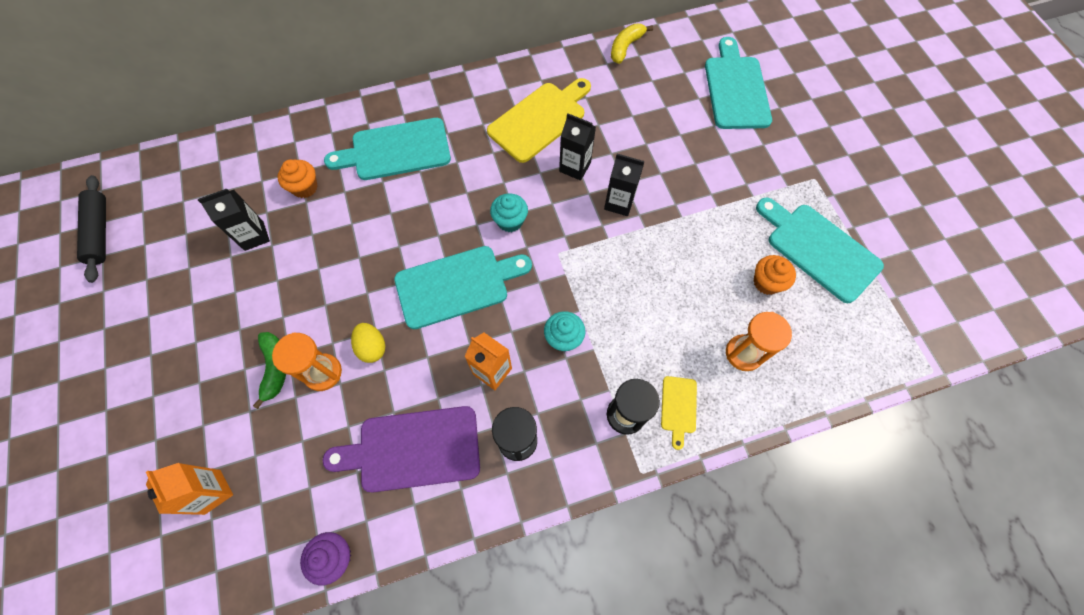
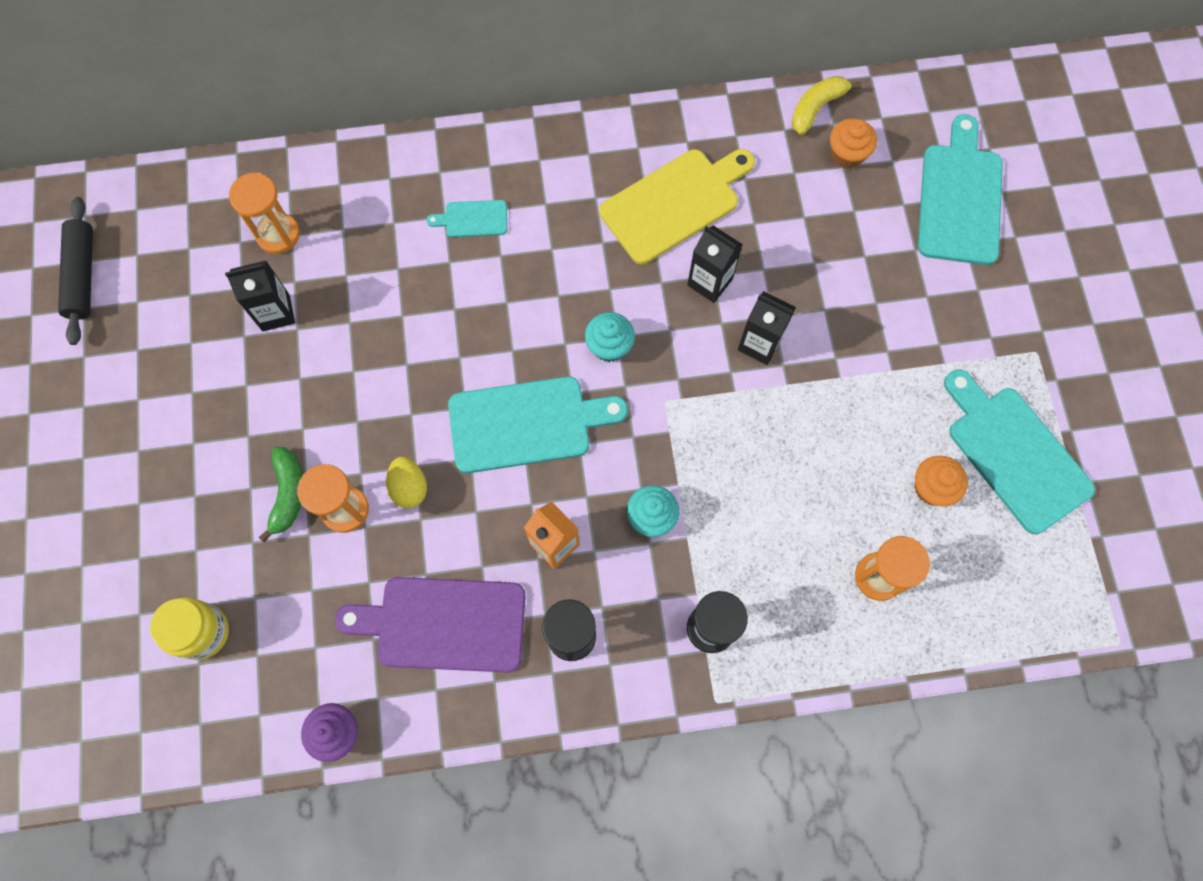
camera: 10 degrees right, 5 degrees up
(213, 492) = (202, 632): orange carton -> yellow jar
(251, 181) = (278, 234): none -> orange hourglass
(305, 187) = (347, 254): orange cupcake -> orange cupcake (847, 154)
(396, 150) = (472, 219): turquoise cutting board -> turquoise cutting board, size x0.48
(678, 407) = (779, 631): yellow cutting board -> none

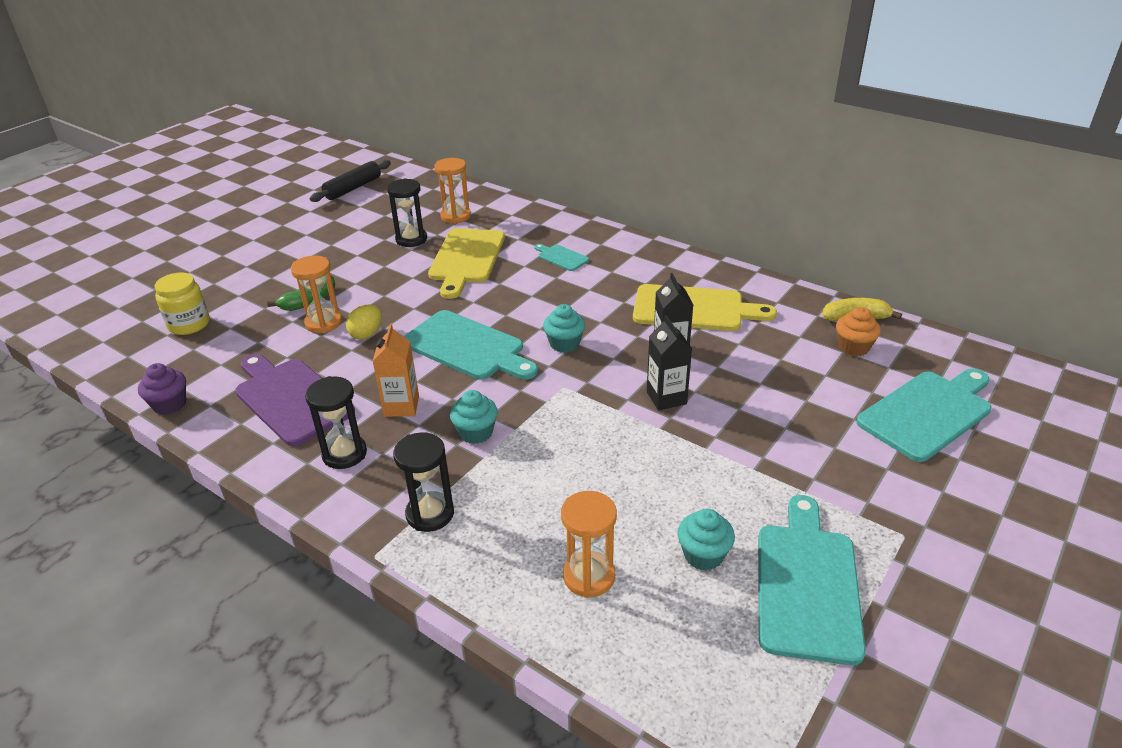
camera: 45 degrees right, 35 degrees down
(276, 313) = (411, 239): black carton -> black hourglass
(376, 298) = (466, 259): none -> yellow cutting board
(932, 488) = (703, 555): orange cupcake -> turquoise cupcake

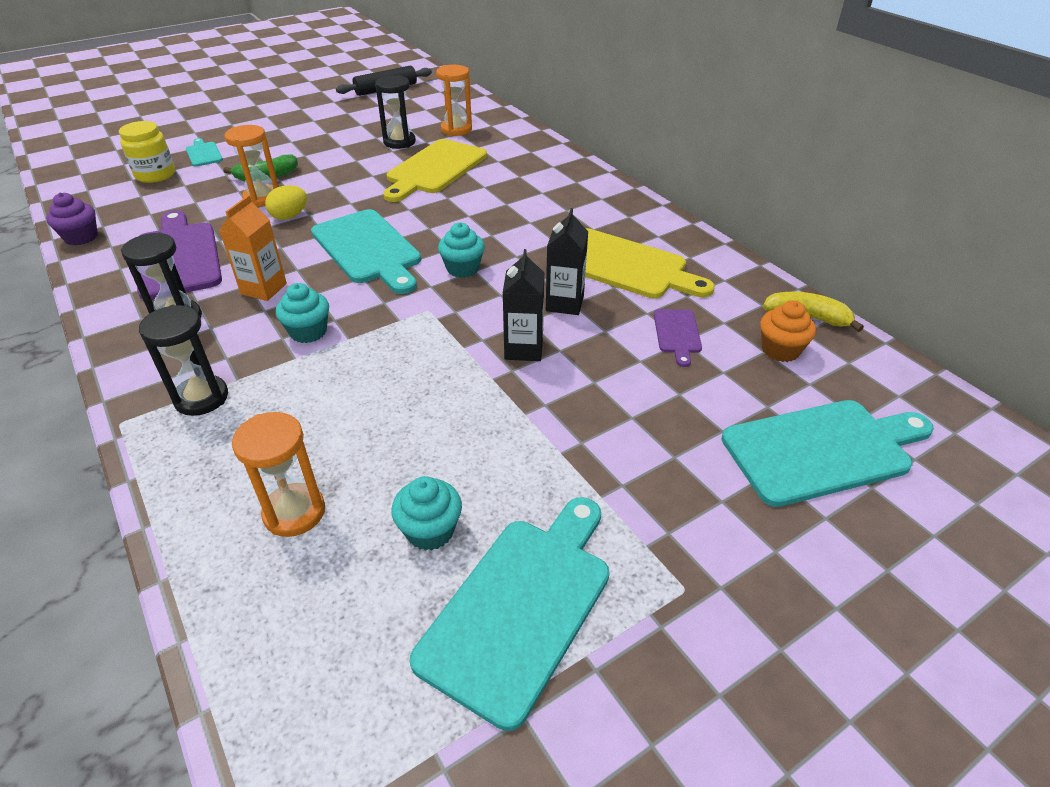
camera: 20 degrees right, 5 degrees up
(561, 257) = (526, 186): turquoise cutting board -> turquoise cutting board (203, 153)
(773, 354) = (677, 334): none -> purple cutting board

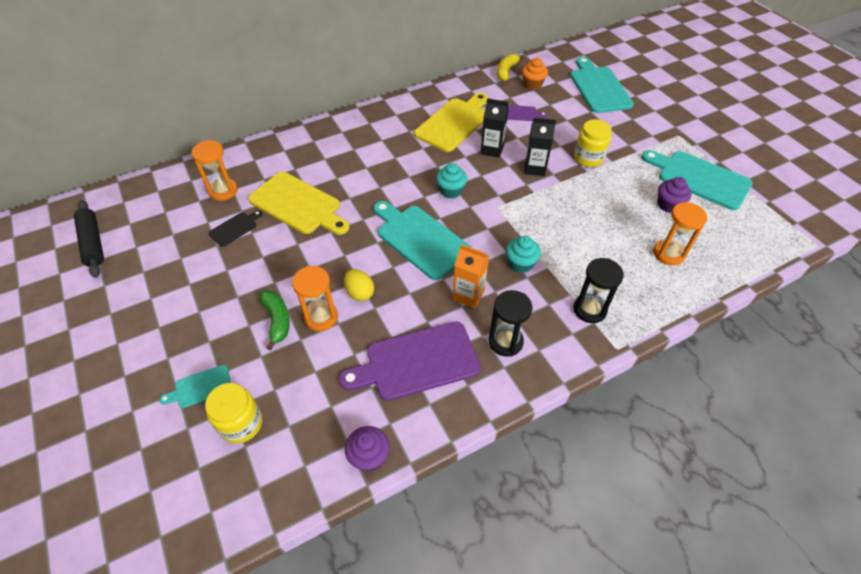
camera: 85 degrees left, 10 degrees up
(368, 249) = (420, 239): turquoise cutting board -> turquoise cutting board turned 105 degrees counterclockwise
(399, 142) = (235, 228): black hourglass -> black cutting board
(430, 531) = (668, 205): turquoise cupcake -> purple cupcake
(563, 417) = (588, 158): none -> yellow jar

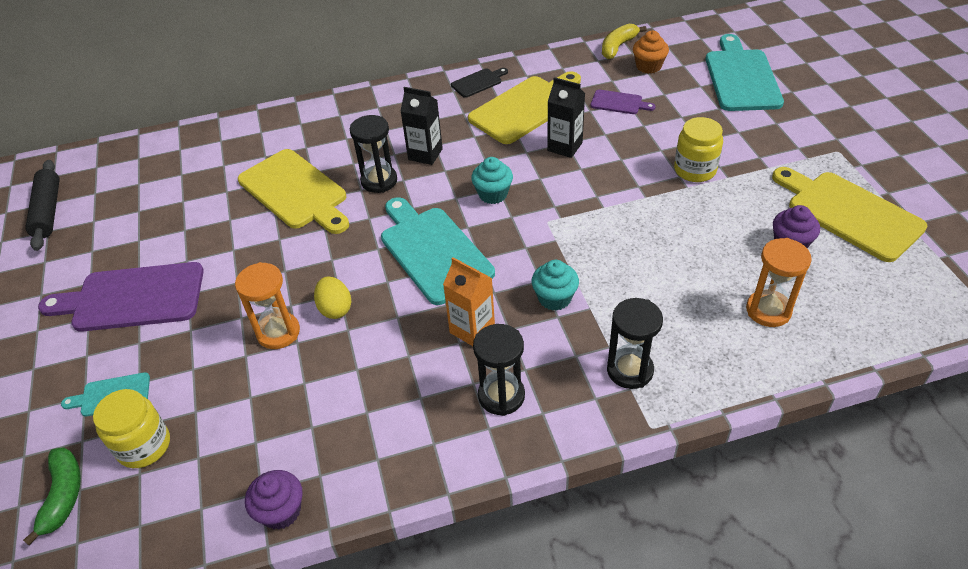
camera: 15 degrees right, 5 degrees down
(223, 191) = (212, 166): orange hourglass -> none
(235, 228) = (211, 212): black cutting board -> black cutting board (478, 82)
(277, 320) = (225, 329): green banana -> green banana (63, 496)
(361, 189) = (379, 181): none -> black hourglass
(417, 362) = (378, 405): purple cutting board -> purple cutting board (132, 298)
(535, 168) = (615, 176): black carton -> black carton (425, 154)
(699, 178) = (849, 213): turquoise cutting board -> yellow cutting board

